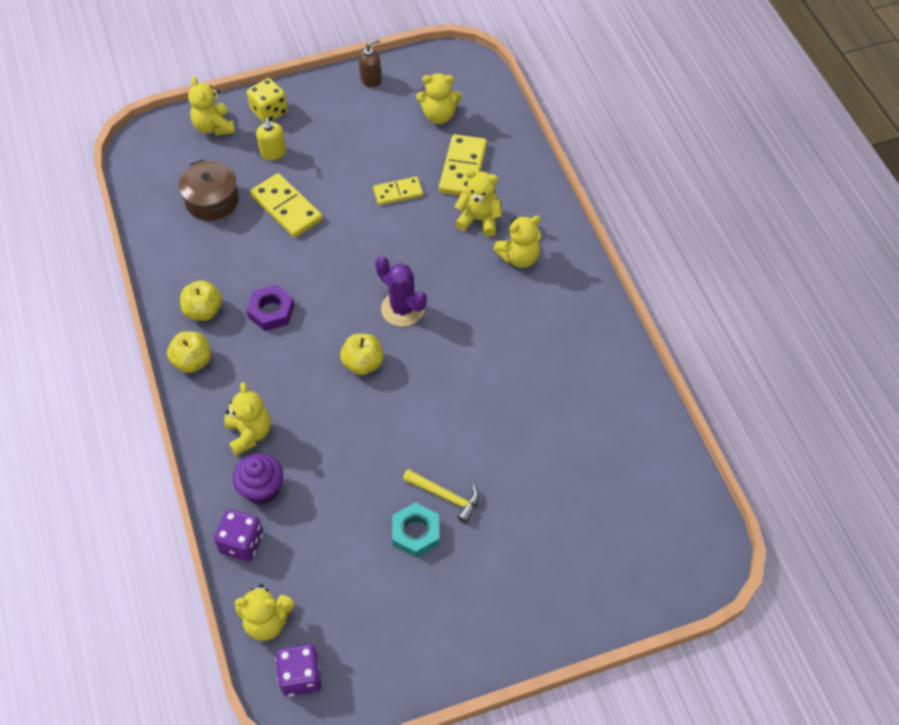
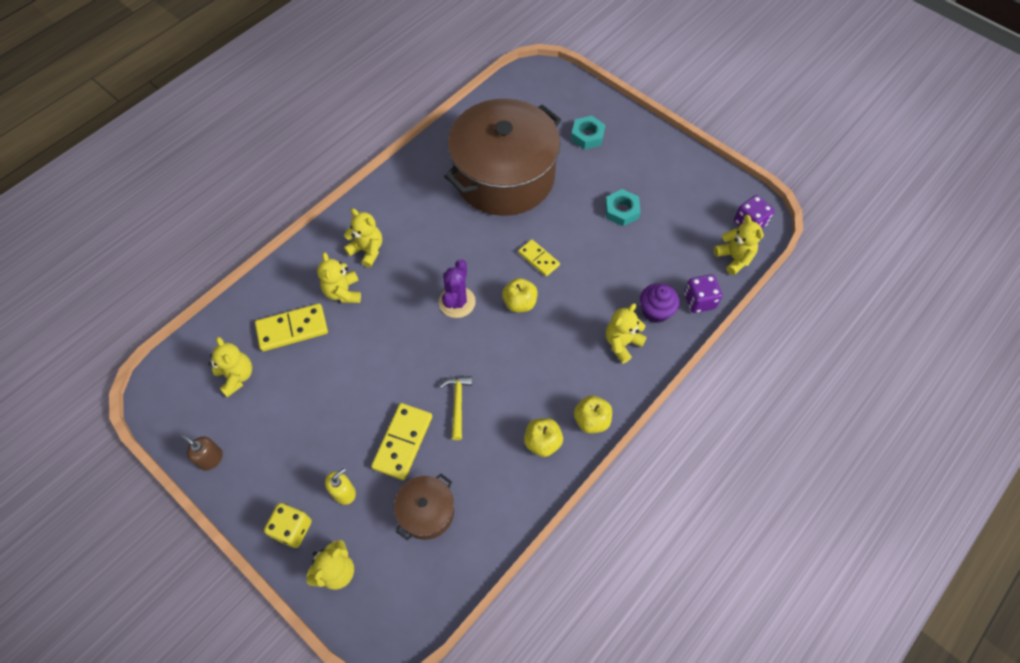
camera: 120 degrees left, 5 degrees up
(271, 311) = (512, 391): purple nut -> none
(398, 192) = (342, 363): yellow domino -> yellow domino (538, 259)
(446, 496) = (586, 206): yellow hammer -> yellow hammer (457, 403)
(545, 430) = (504, 176): none -> brown pot
(558, 561) = (587, 136): none -> turquoise nut

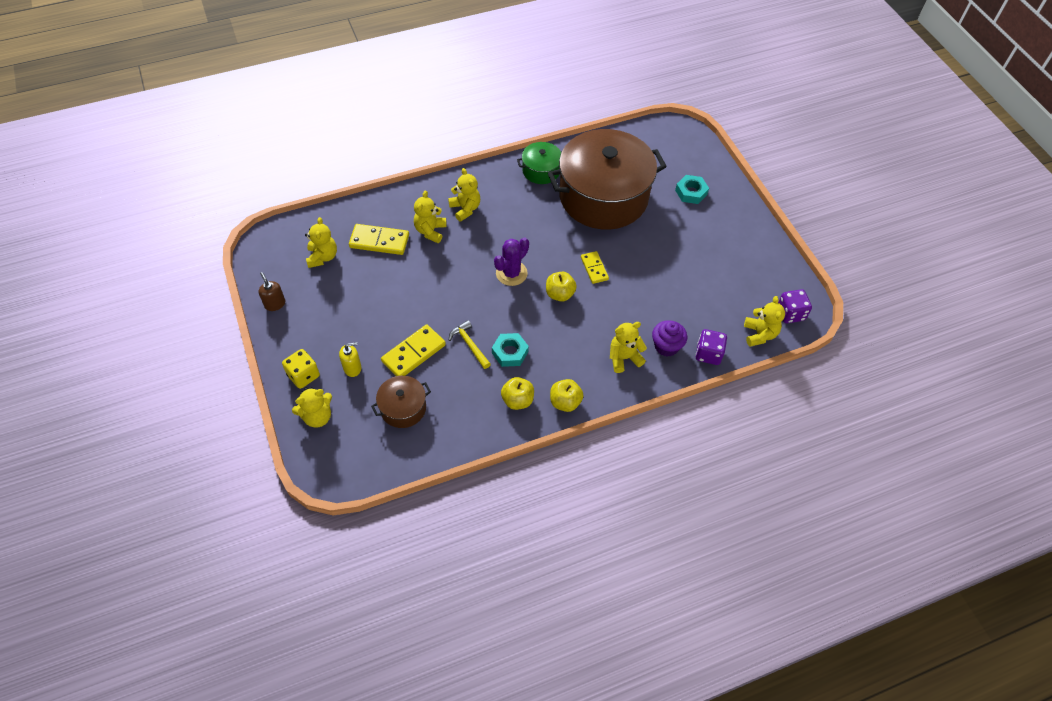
camera: 25 degrees right, 5 degrees down
(424, 173) = (541, 170): none -> green pot
(457, 403) = (469, 345): yellow hammer -> yellow hammer turned 60 degrees counterclockwise
(621, 210) = (685, 260): turquoise nut -> turquoise nut (510, 352)

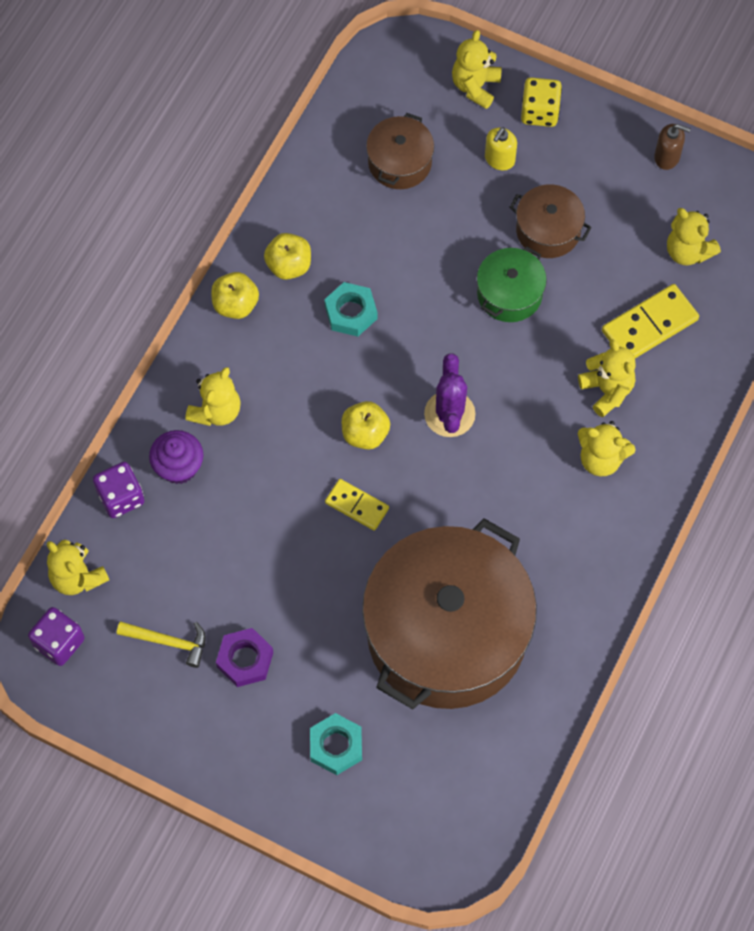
camera: 140 degrees right, 10 degrees up
(372, 315) = (548, 230): none -> brown pot
(413, 353) = (454, 226): yellow domino -> none
(469, 345) = (404, 285): yellow hammer -> yellow hammer (168, 642)
(541, 170) = (569, 606): green pot -> green pot (509, 294)
(704, 247) = (245, 660): none -> purple nut

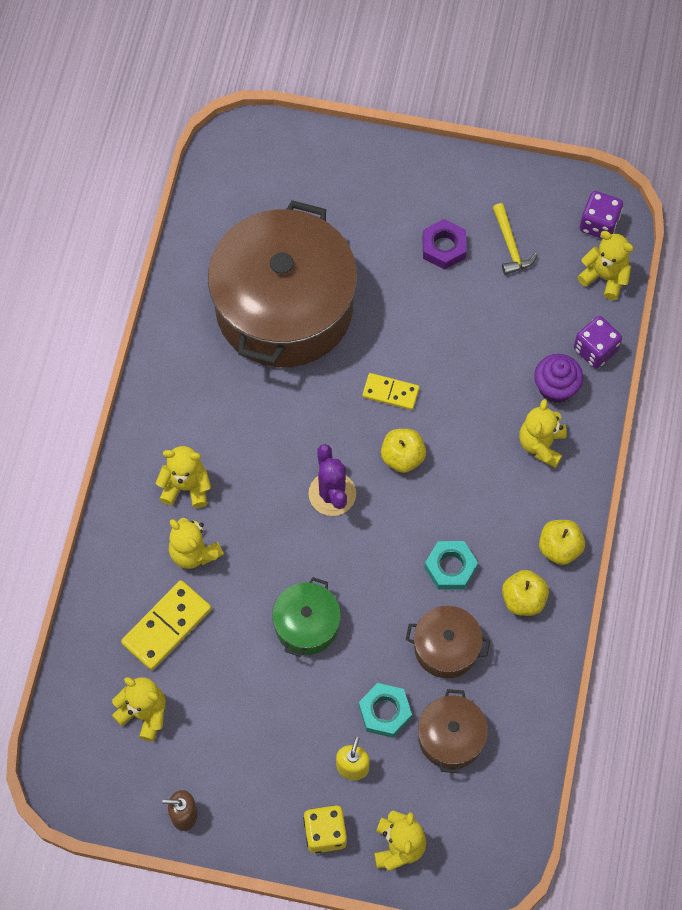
camera: 165 degrees right, 0 degrees up
(168, 642) = (510, 246): yellow hammer -> yellow hammer turned 105 degrees counterclockwise
(336, 746) = (349, 201): turquoise nut -> turquoise nut (385, 712)
(548, 230) = (285, 700): brown pot -> brown pot (446, 647)

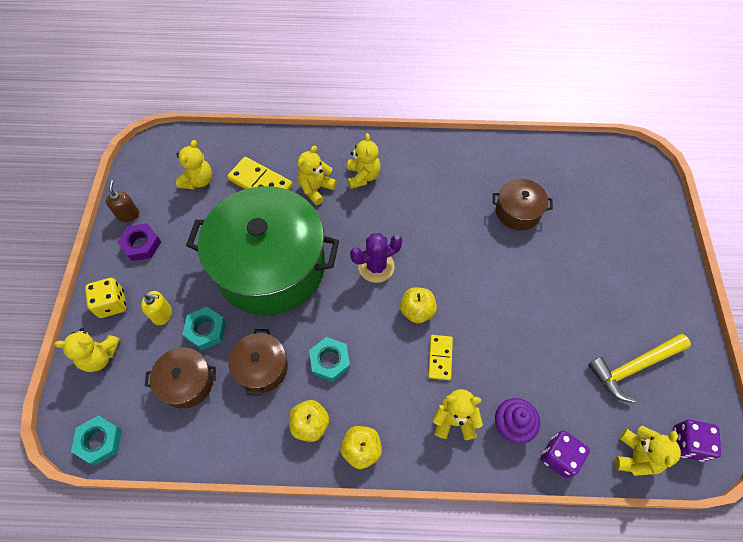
camera: 80 degrees right, 5 degrees down
(284, 307) = (517, 212): brown pot -> brown pot, size x0.44
(307, 624) = (270, 266): green pot -> green pot, size x2.29
(390, 393) = (469, 294): yellow domino -> yellow domino (440, 358)
(443, 247) = (610, 314): purple nut -> purple nut (141, 244)
(508, 842) = (99, 441): none -> turquoise nut
(510, 246) = (633, 367): yellow hammer -> yellow hammer, size x1.54

